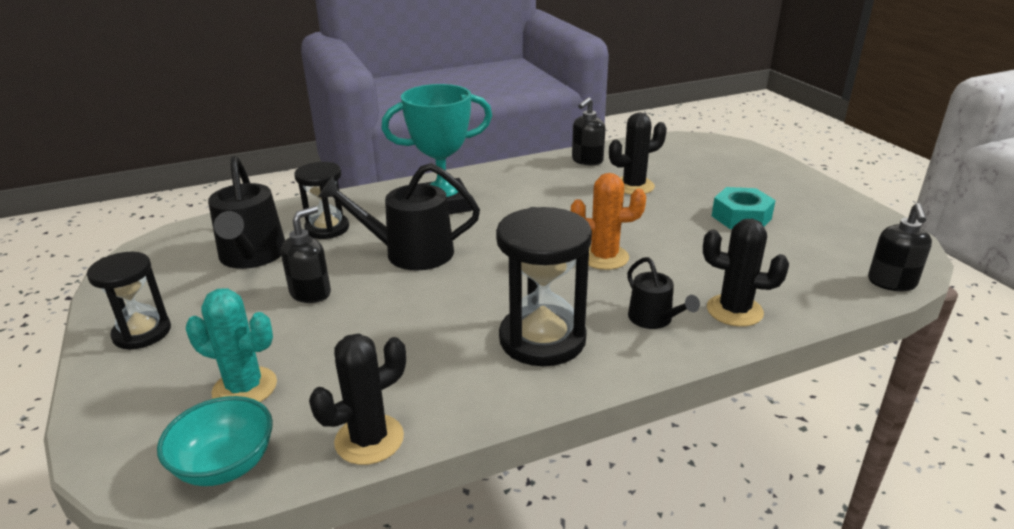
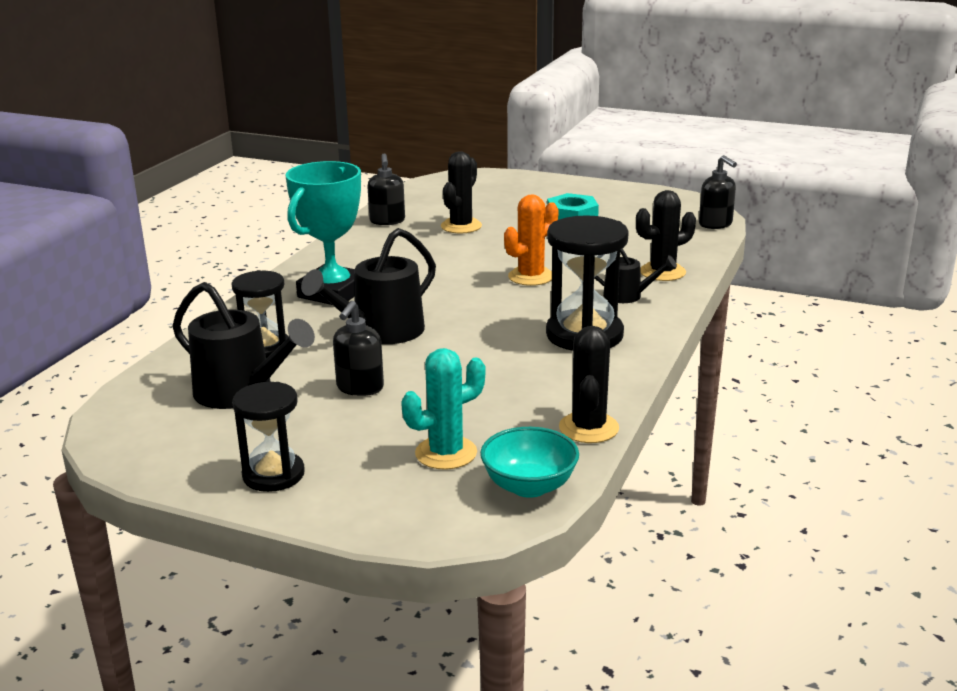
camera: 45 degrees left, 5 degrees down
(311, 293) = (360, 388): black soap dispenser -> black soap dispenser turned 150 degrees counterclockwise

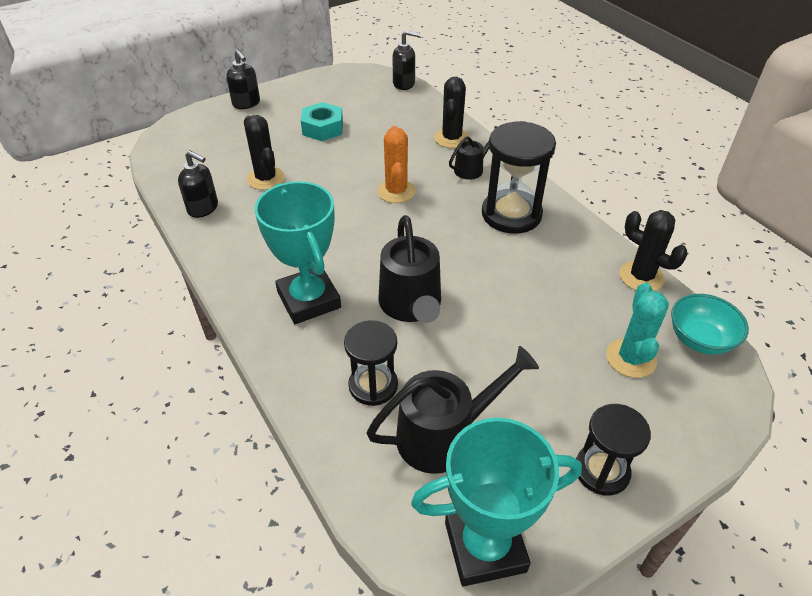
camera: 55 degrees left, 20 degrees up
(139, 443) = (485, 546): none -> turquoise trophy
(360, 388) = (497, 359): black soap dispenser -> black soap dispenser (246, 103)

